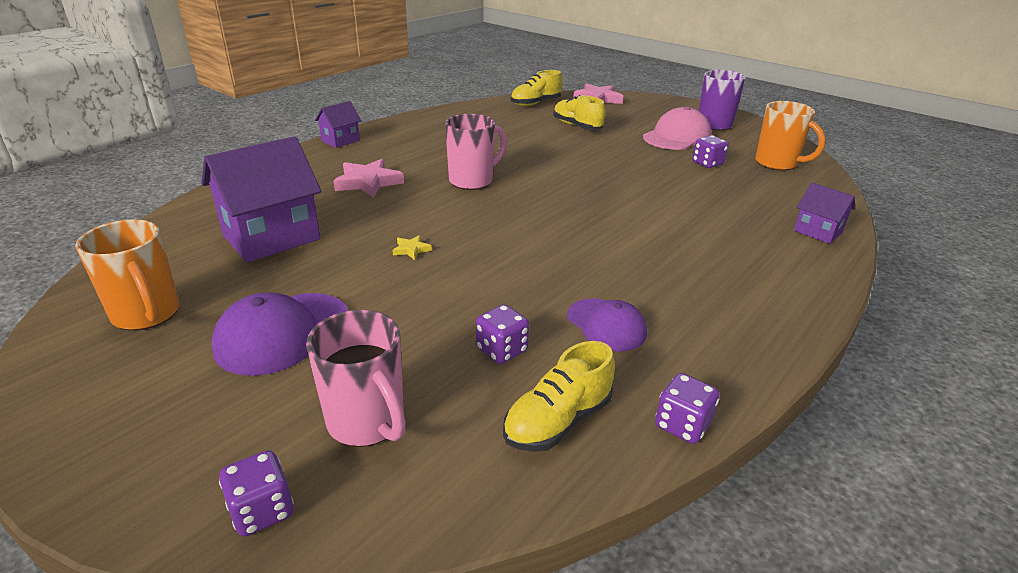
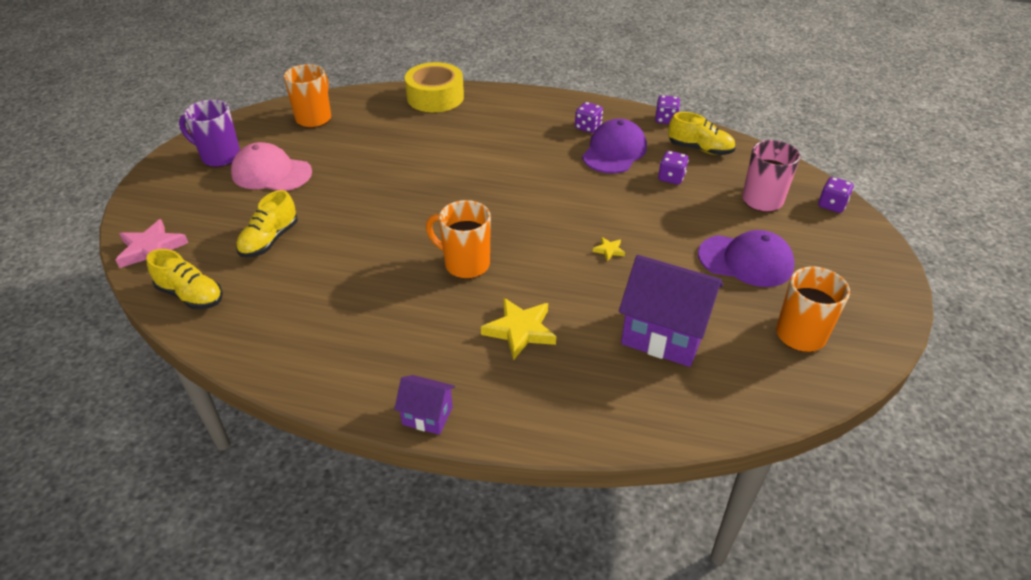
camera: 115 degrees left, 10 degrees up
(368, 182) = (520, 330): pink star -> yellow star
(472, 181) = (465, 264): pink mug -> orange mug
(606, 325) = (614, 151): purple cap -> purple cap, size x1.51
(707, 163) = (335, 149): purple dice -> purple dice (588, 127)
(817, 232) = (435, 97): purple house -> yellow tape

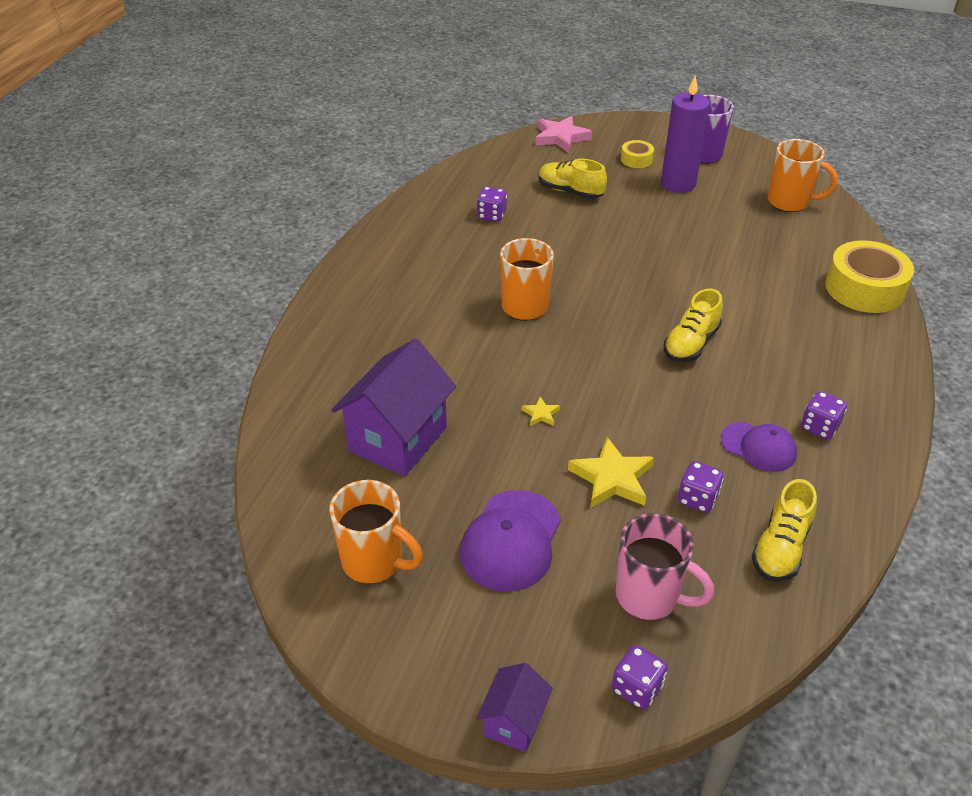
camera: 95 degrees right, 0 degrees up
(191, 295) = (500, 162): yellow shoe -> yellow shoe (691, 344)
(218, 197) = (636, 159): none -> yellow tape
(271, 173) = (678, 184): pink cap -> purple candle
(427, 416) = (339, 281): purple house -> purple house (514, 722)
(520, 330) = (424, 337): yellow star -> yellow star (612, 478)
(614, 151) = (758, 447): purple cap -> purple cap, size x0.66
(665, 119) = (864, 521): purple dice -> purple dice (491, 215)

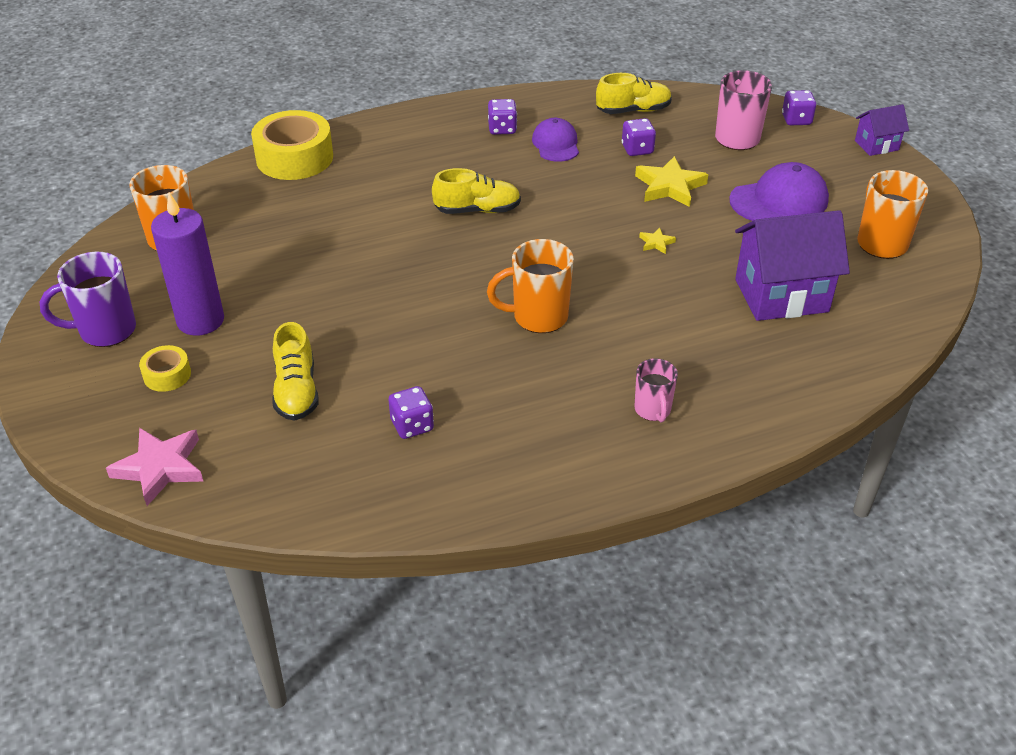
camera: 130 degrees left, 0 degrees up
(383, 303) = (653, 410): none -> pink mug

